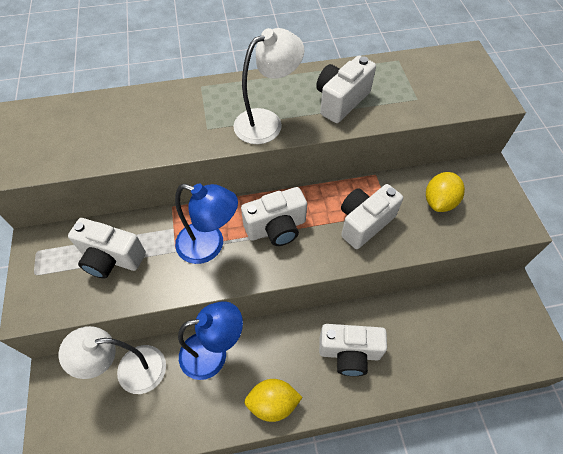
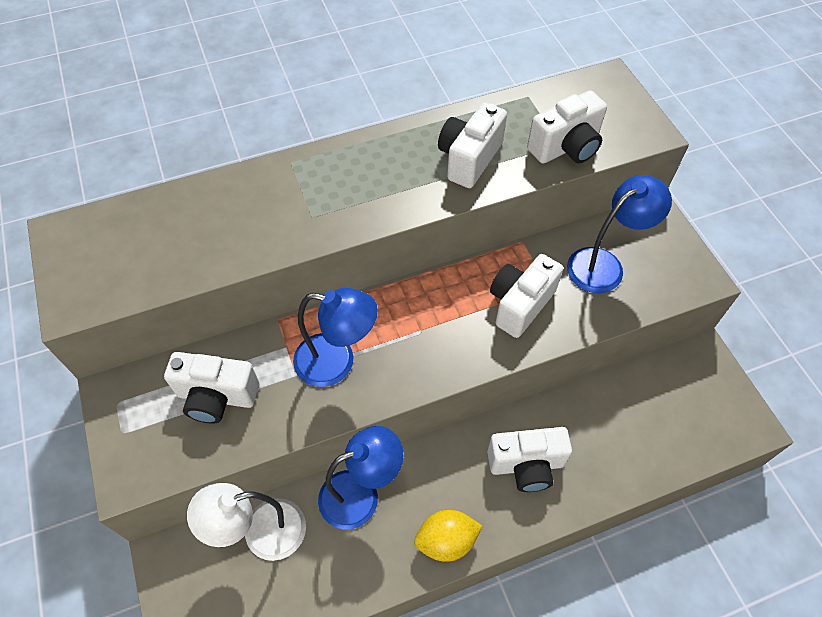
camera: 10 degrees left, 0 degrees up
(267, 122) = (384, 198): white lamp -> none
(276, 228) = (415, 327): white camera -> white camera (566, 147)
(439, 201) = (604, 264): yellow lemon -> blue lamp

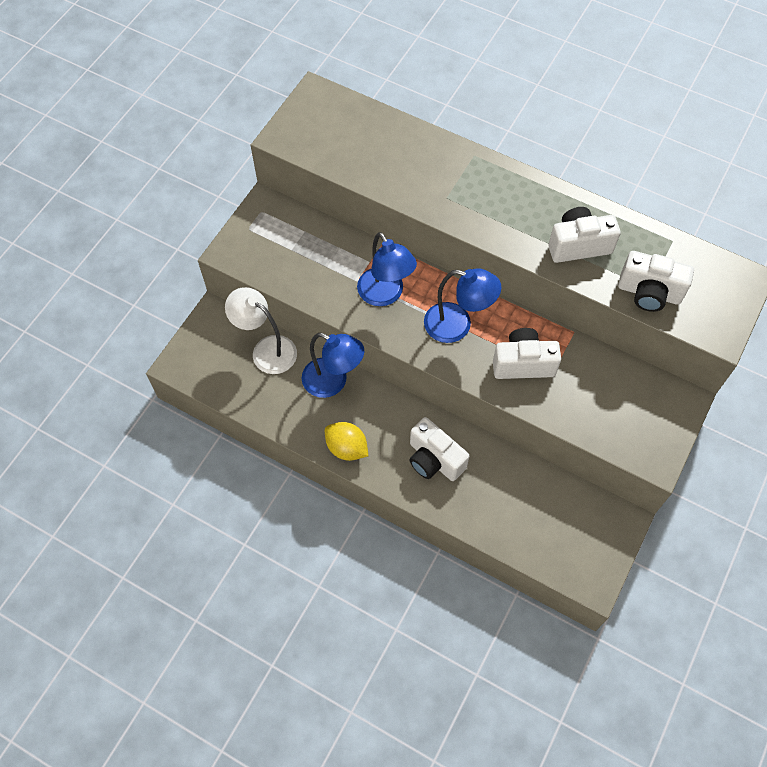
camera: 50 degrees right, 5 degrees up
(217, 397) = (308, 254): white camera -> none
(604, 264) = (606, 393): blue lamp -> blue lamp (457, 325)

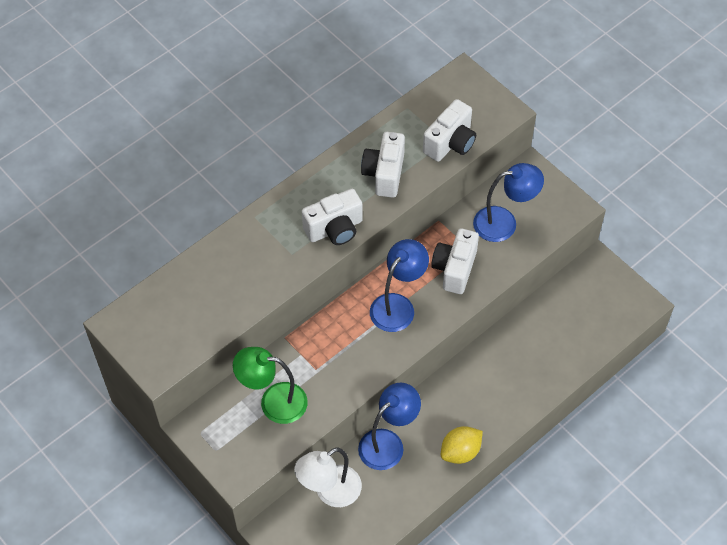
camera: 70 degrees left, 5 degrees down
(312, 256) = (273, 402): none -> green lamp
(385, 295) = (342, 353): blue lamp -> blue lamp (504, 222)
(434, 460) = (496, 384): white camera -> white camera (335, 229)

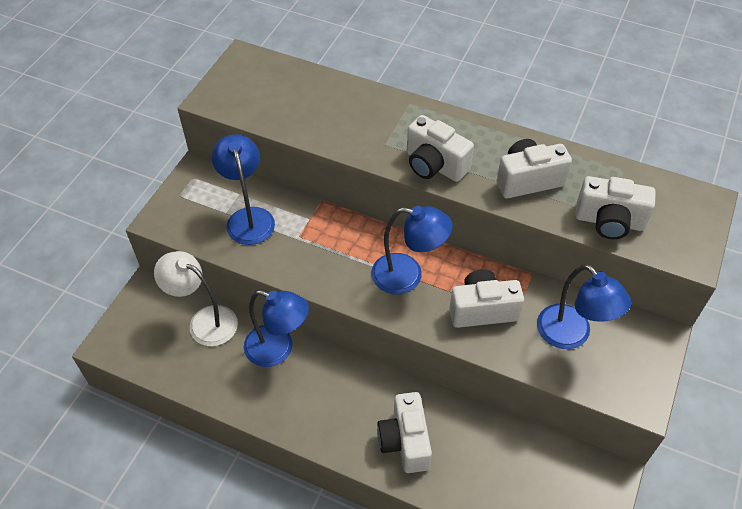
camera: 65 degrees right, 5 degrees down
(273, 402) = (248, 217): green lamp -> blue lamp
(460, 452) = (297, 420): yellow lemon -> none
(513, 382) = (405, 441): none -> white camera

